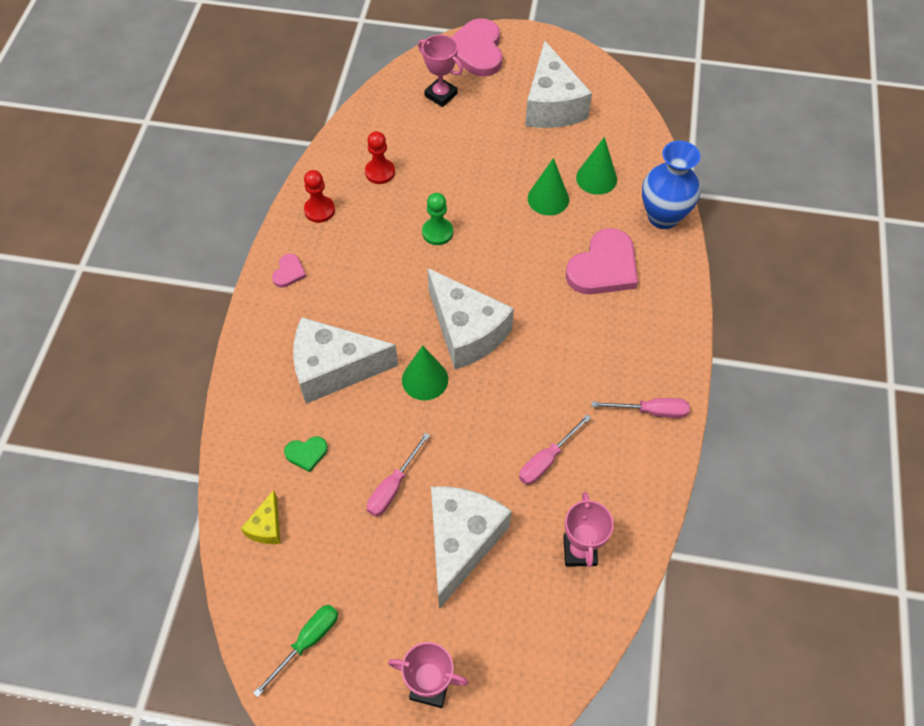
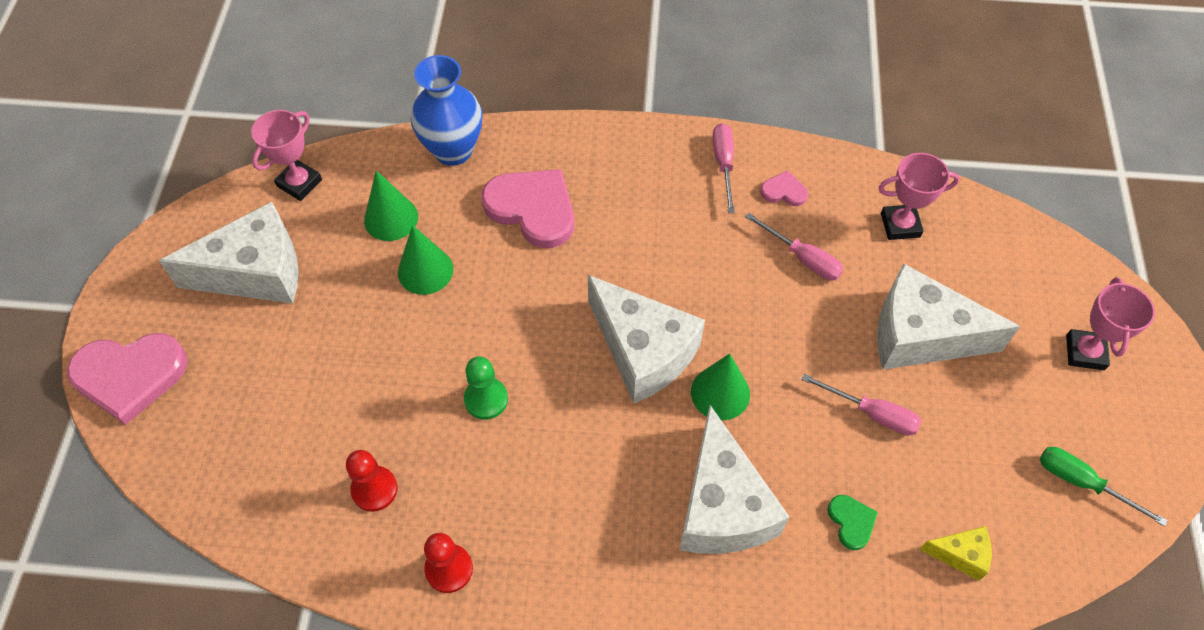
camera: 95 degrees left, 0 degrees up
(289, 272) = (568, 596): pink heart -> pink heart (784, 191)
(441, 95) = (220, 419): pink trophy -> pink trophy (299, 183)
(466, 331) = (643, 351): white cheese -> white cheese turned 90 degrees clockwise

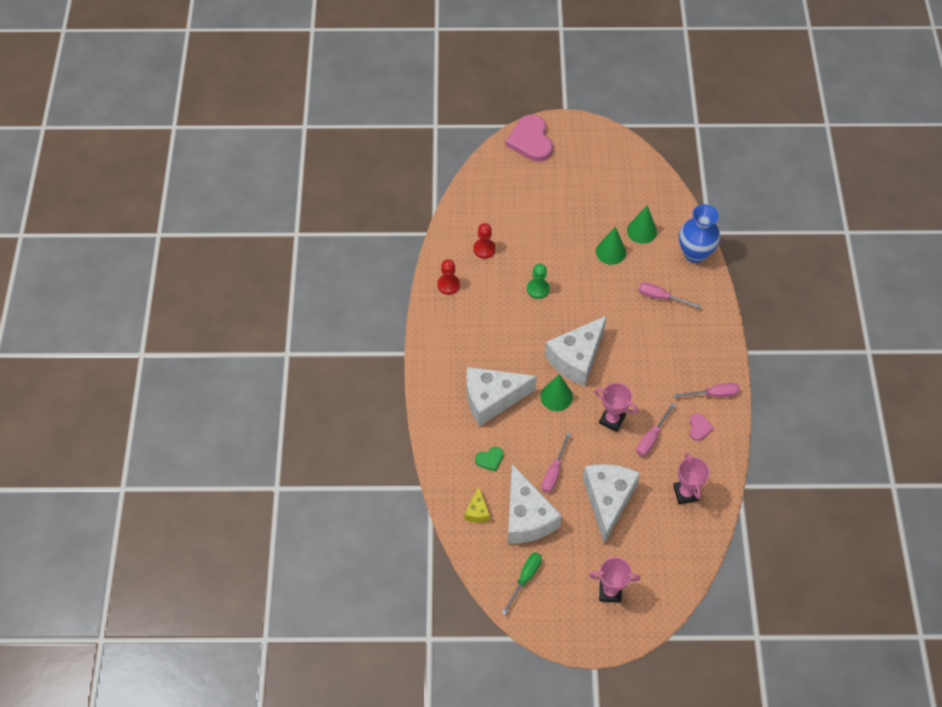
camera: 85 degrees right, 0 degrees up
(256, 272) = (597, 177): white cheese -> white cheese (526, 517)
(299, 183) = (657, 185): pink trophy -> pink trophy (612, 420)
(532, 209) = (660, 297): pink heart -> pink screwdriver

